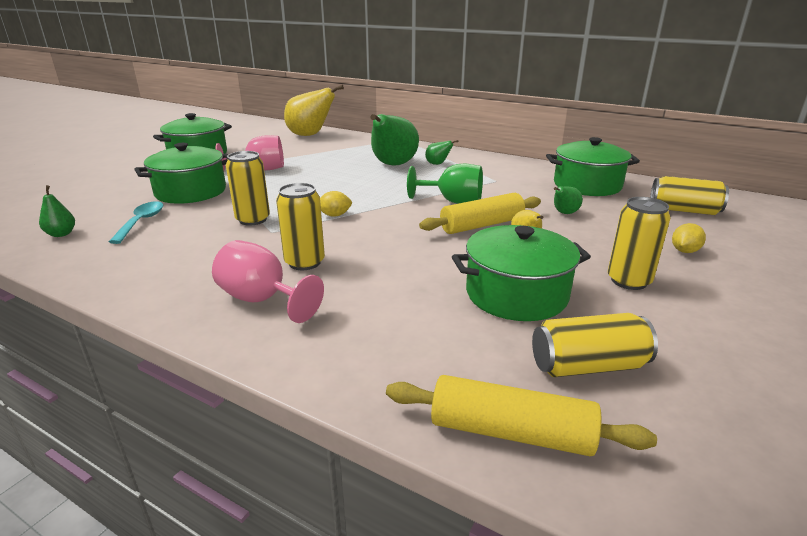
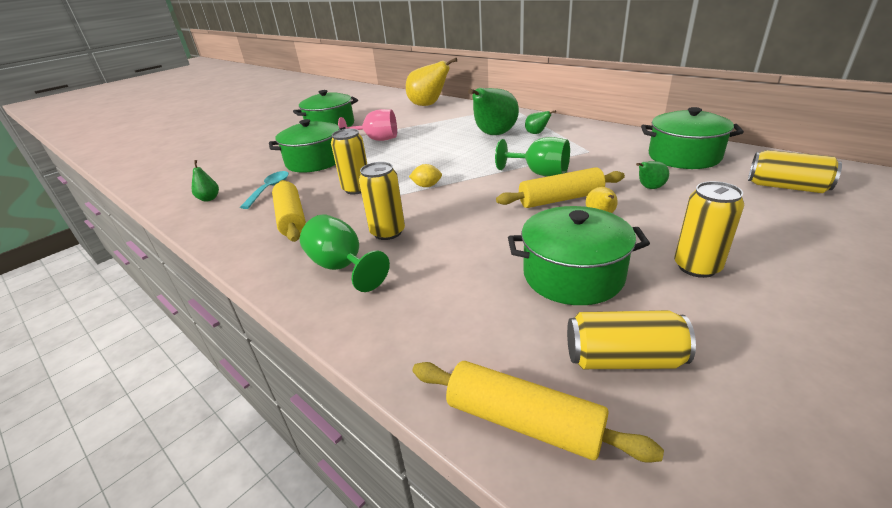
camera: 15 degrees right, 5 degrees up
(180, 252) = (291, 218): none -> yellow rolling pin
(262, 300) = (342, 267): pink goblet -> green goblet
(684, 251) = (772, 235): yellow lemon -> none

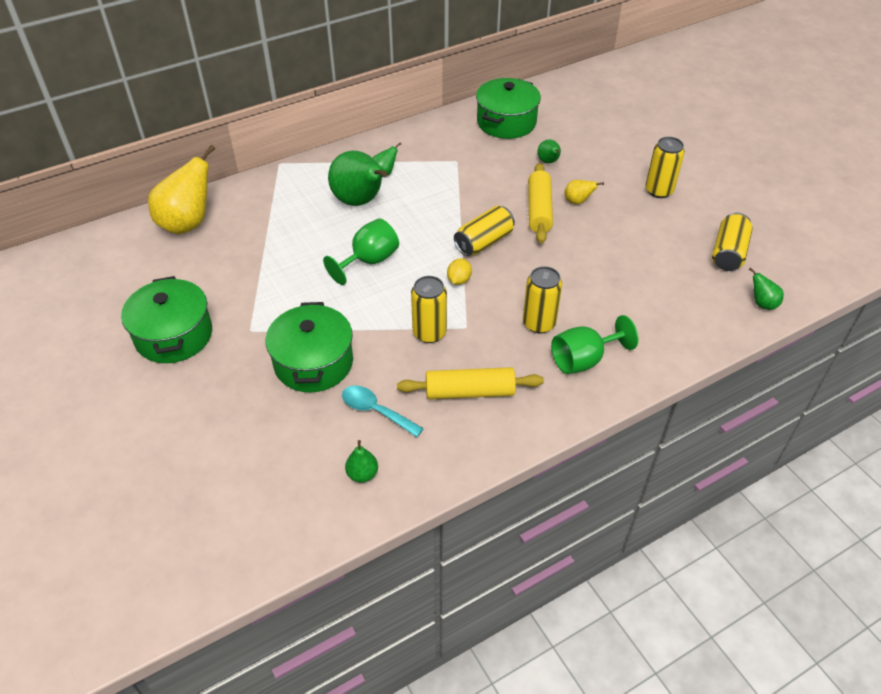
camera: 75 degrees left, 15 degrees up
(377, 140) = (285, 295): pink goblet -> none
(523, 421) = (762, 303): yellow rolling pin -> green pear
(540, 173) = (482, 204): green goblet -> green goblet (369, 261)
(573, 275) = (646, 242): green pot -> none
(786, 187) = (584, 109): yellow can -> yellow can (484, 242)

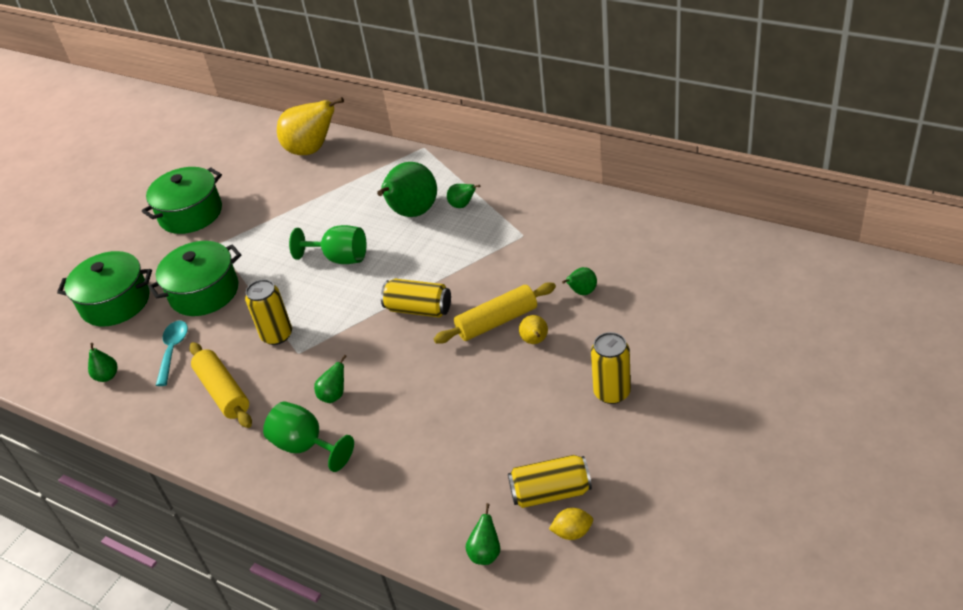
camera: 65 degrees right, 5 degrees down
(459, 280) = (354, 319): yellow lemon -> yellow lemon (572, 532)
(506, 122) = (620, 234): green pot -> green pot (115, 302)
(539, 323) = (334, 395): yellow can -> green pear

